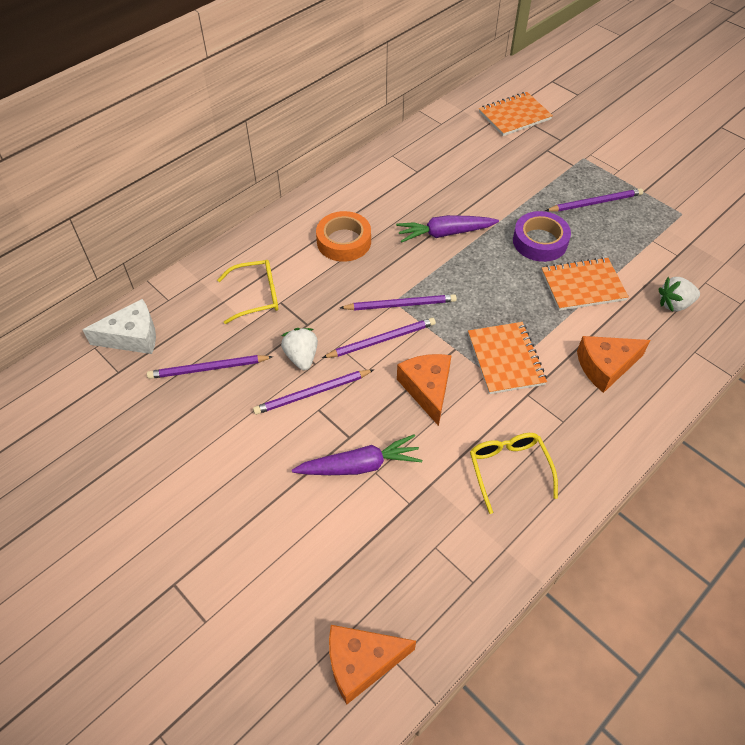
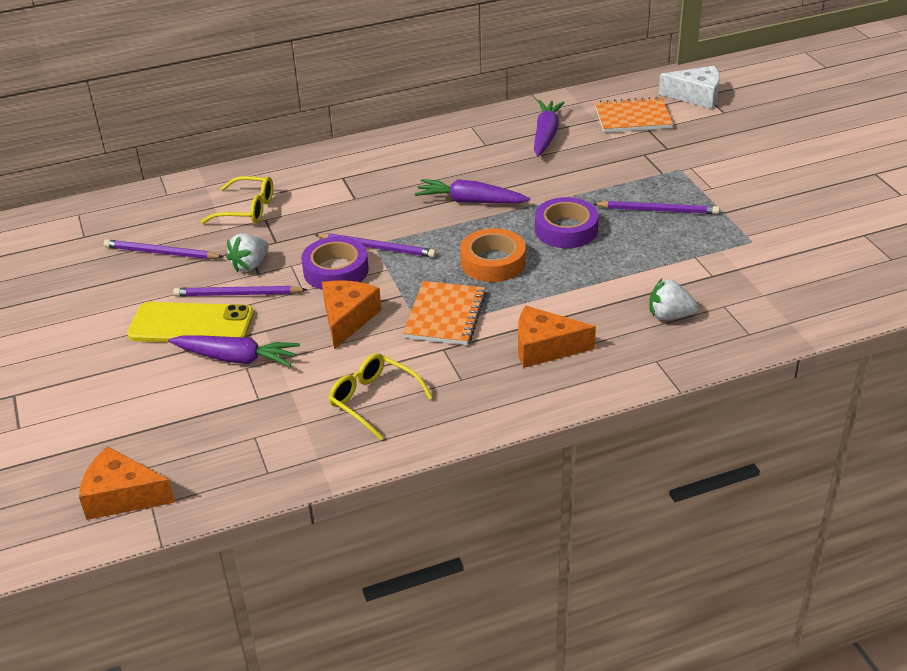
camera: 25 degrees right, 15 degrees down
(132, 337) = (115, 214): white cheese -> white cheese (696, 96)
(292, 441) = (191, 324): none -> yellow phone
(301, 357) = (250, 265): white strawberry -> white strawberry turned 150 degrees counterclockwise
(344, 241) = (363, 186): orange tape -> orange tape (493, 262)
(382, 340) = (336, 270): purple pencil -> purple tape
(459, 149) = (546, 135): none -> purple carrot
(509, 469) = (373, 400): yellow glasses -> yellow glasses turned 60 degrees counterclockwise
(582, 286) = (580, 276): orange notebook -> none

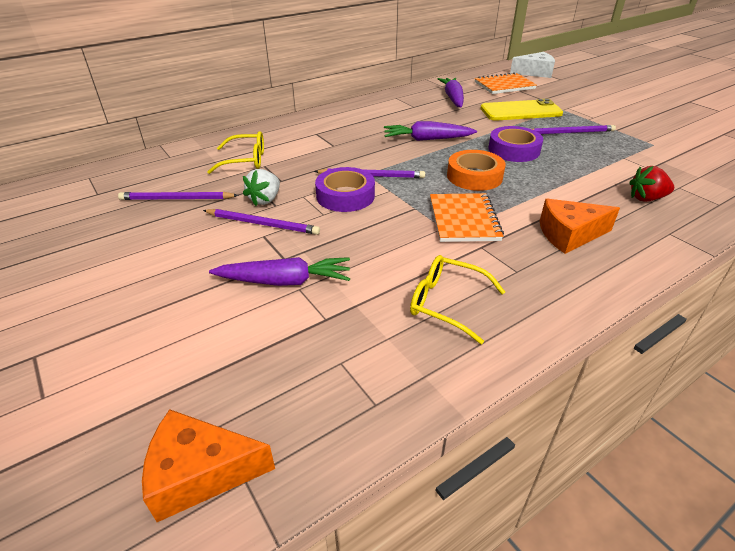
camera: 15 degrees left, 0 degrees up
(191, 324) = (226, 255): yellow phone -> yellow phone (520, 111)
(237, 294) = (263, 224): purple pencil -> purple pencil turned 150 degrees counterclockwise
(347, 319) = (377, 232): orange cheese -> none
(669, 316) = (646, 198): white strawberry -> red strawberry

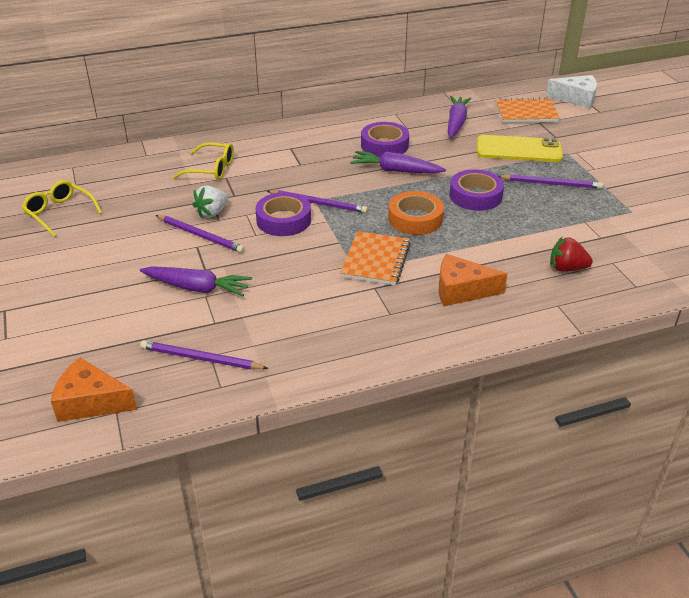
camera: 15 degrees right, 0 degrees up
(176, 199) = (138, 200): purple pencil -> purple pencil (201, 358)
(403, 121) = (384, 145): none -> purple tape
(447, 303) = (314, 328): yellow glasses -> yellow glasses (59, 213)

